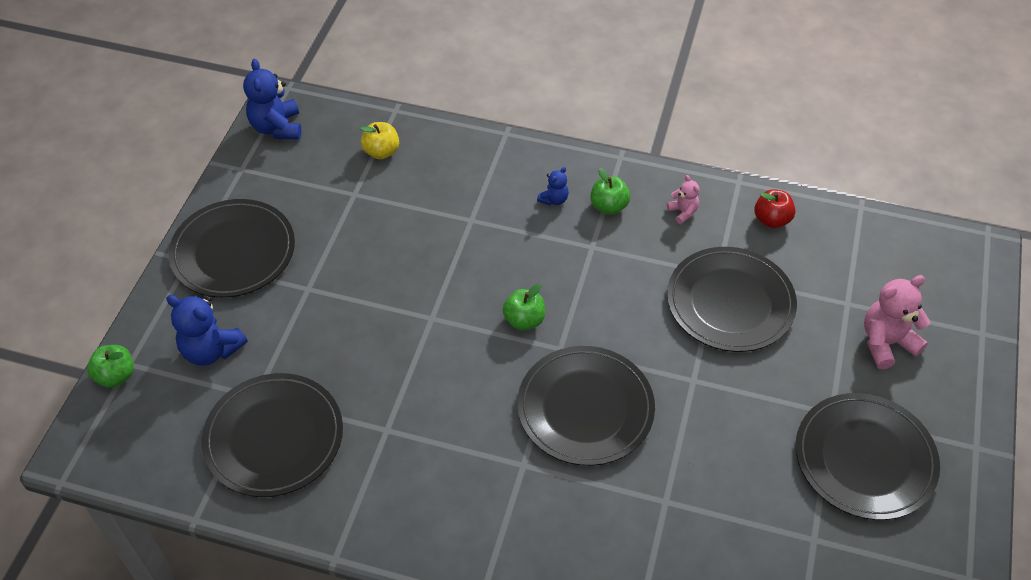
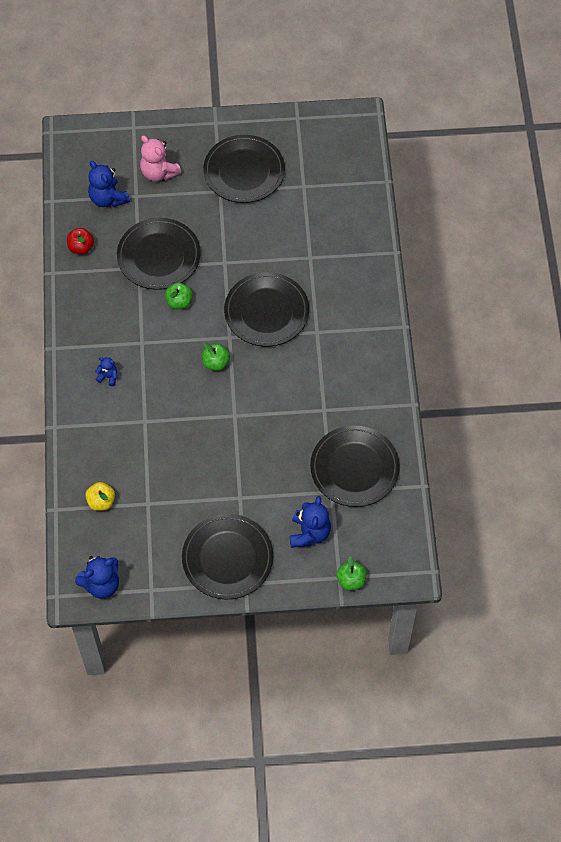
camera: 110 degrees left, 10 degrees up
(609, 206) = (102, 342): green apple -> green apple (179, 302)
(683, 212) = (92, 298): pink teddy bear -> none
(850, 269) = (108, 198): none -> blue teddy bear

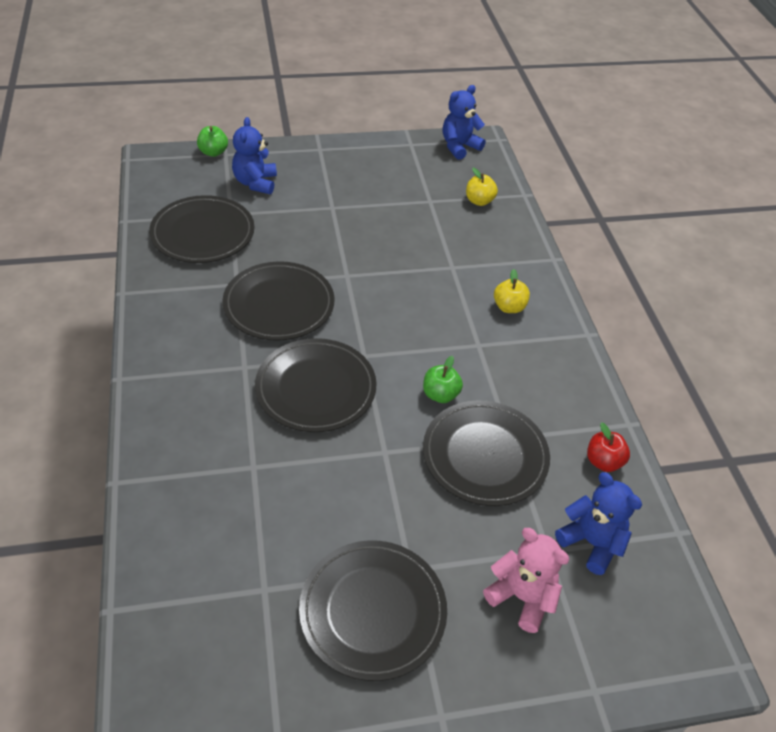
camera: 170 degrees right, 15 degrees down
(108, 377) = (509, 307): blue teddy bear -> yellow apple
(216, 363) = (377, 326): green apple -> none
(227, 558) = (339, 165): black plate -> black plate (279, 304)

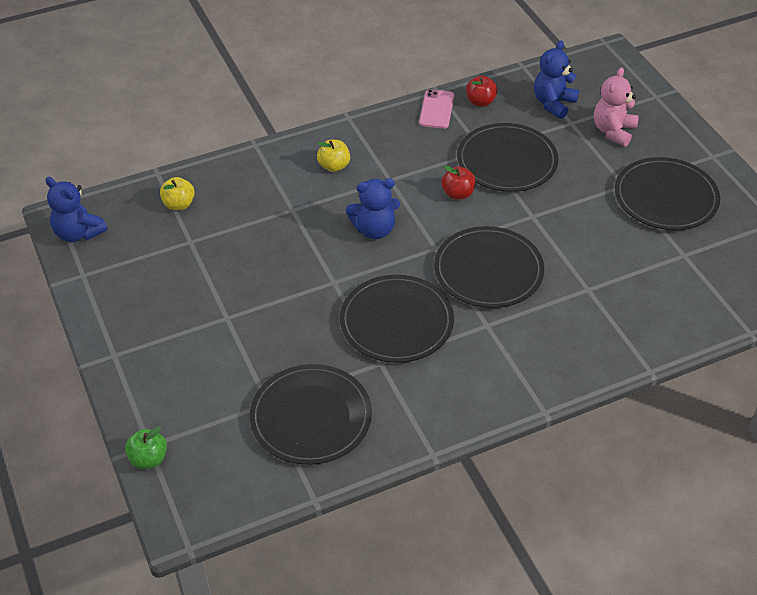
camera: 100 degrees left, 0 degrees up
(255, 183) = (201, 397): blue teddy bear -> blue teddy bear (374, 230)
(440, 394) = (458, 194): green apple -> red apple
(593, 414) = (436, 109): none -> pink phone

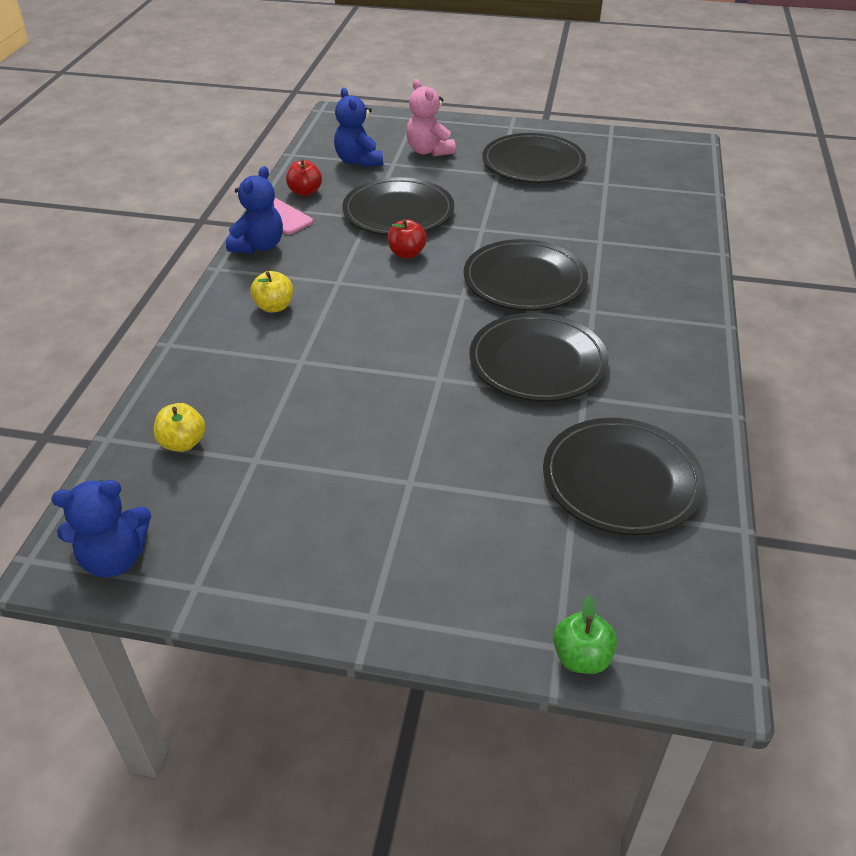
camera: 55 degrees left, 5 degrees down
(374, 230) = (395, 321): blue teddy bear -> blue teddy bear (259, 246)

